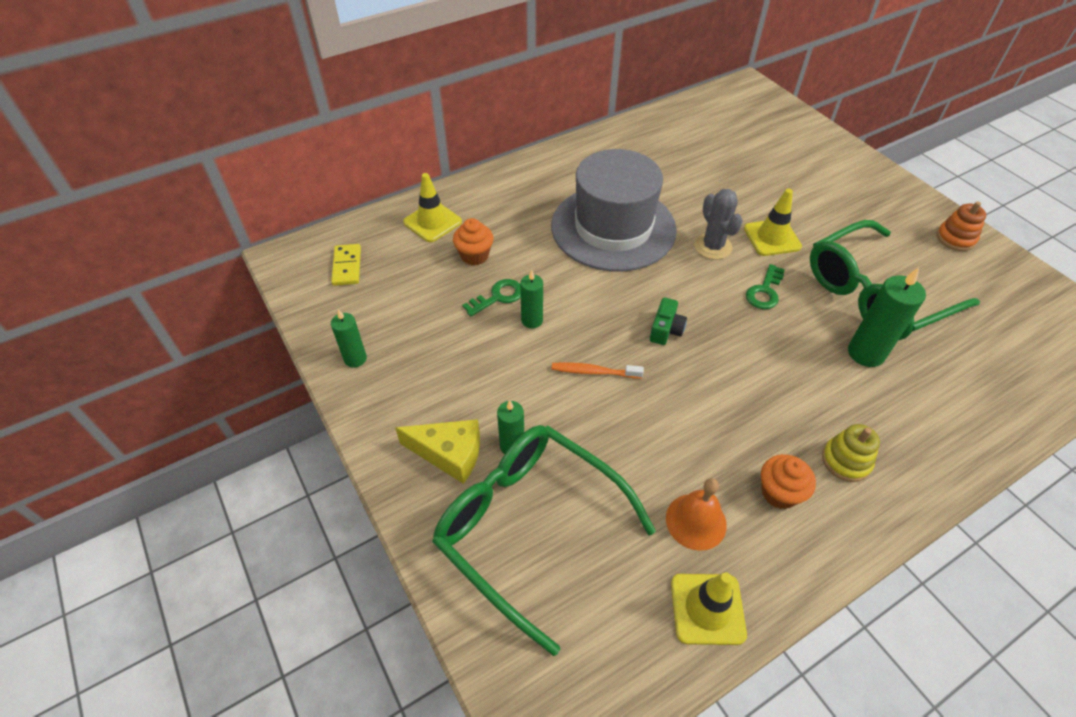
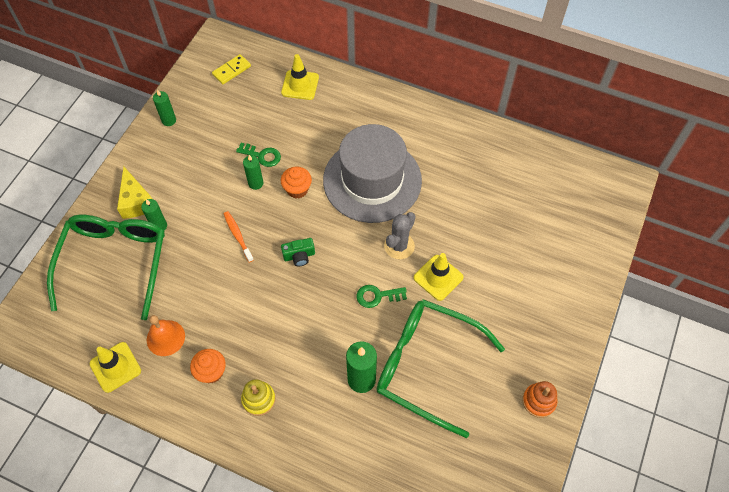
camera: 55 degrees right, 10 degrees up
(474, 256) = (287, 124): orange cupcake -> orange cupcake (297, 189)

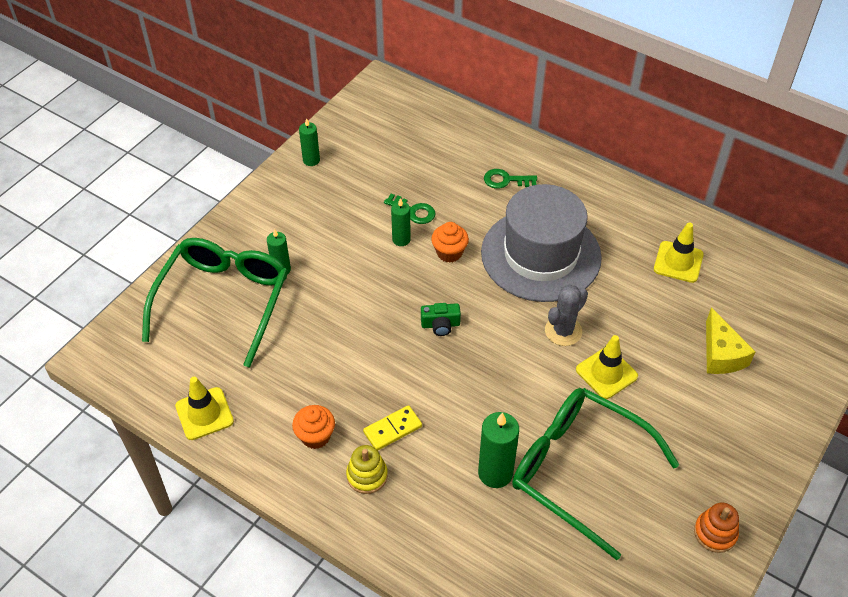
camera: 10 degrees right, 10 degrees down
(136, 201) = (259, 240): yellow cheese -> yellow cheese (721, 354)
(165, 338) = (268, 391): orange bell -> none
(231, 70) = (392, 117): yellow domino -> yellow domino (392, 429)
(238, 236) = (371, 293): orange toothbrush -> none
(300, 85) = (470, 142): yellow traffic cone -> yellow traffic cone (678, 262)
(377, 296) = (528, 382): green key -> green key (505, 180)

